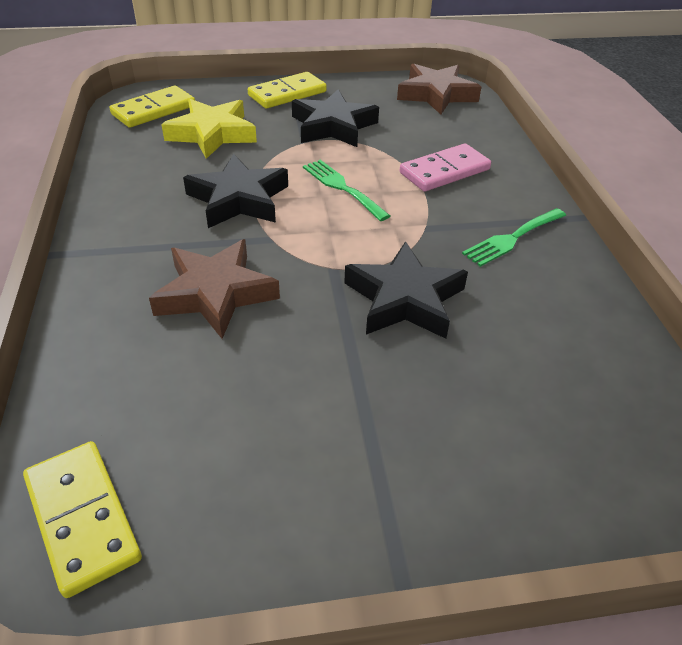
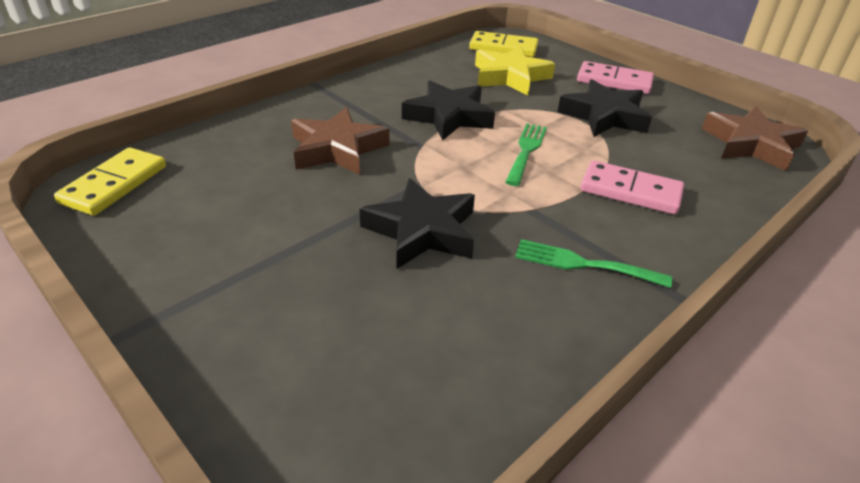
camera: 55 degrees right, 5 degrees down
(287, 94) = (614, 81): yellow domino -> pink domino

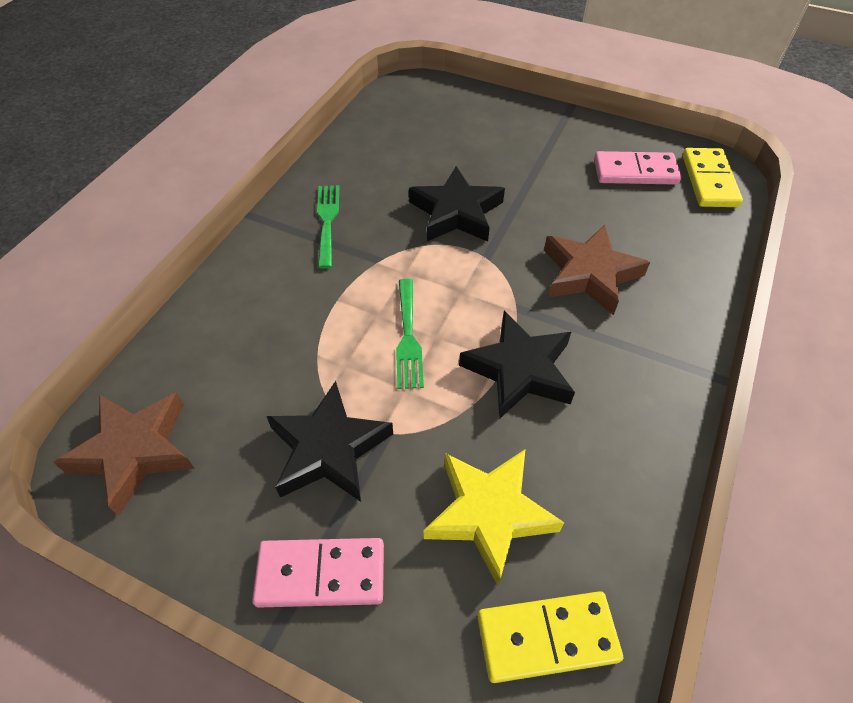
camera: 160 degrees right, 15 degrees up
(583, 264) = (327, 221): green fork -> green fork turned 90 degrees counterclockwise
(630, 191) = (292, 312): pink domino -> pink domino (635, 172)

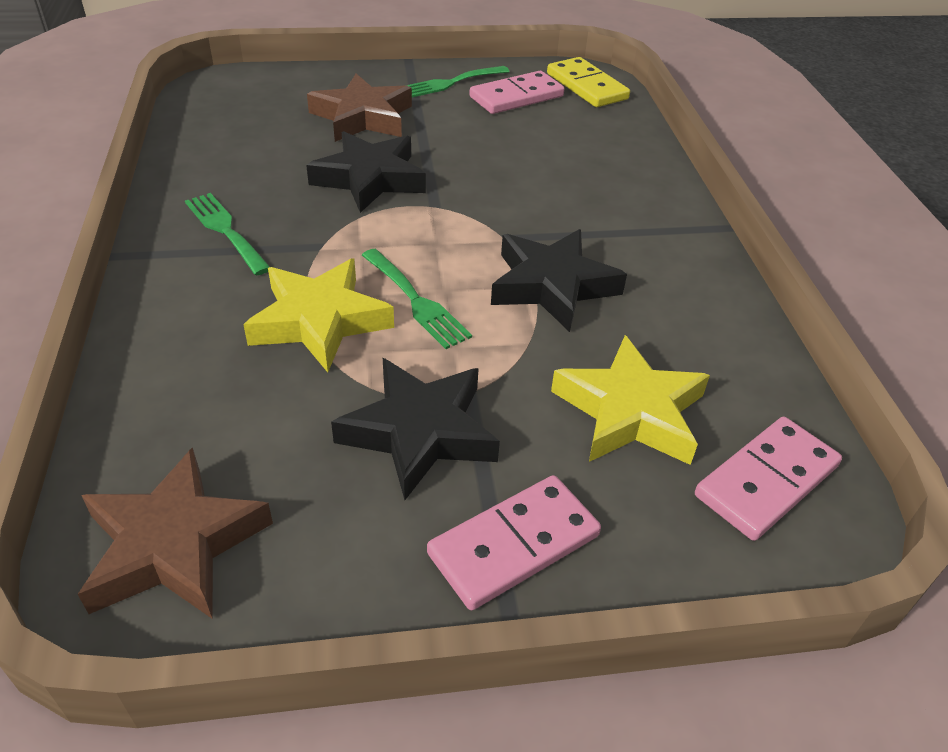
camera: 35 degrees left, 10 degrees down
(332, 324) = (319, 321): none -> yellow star
(547, 637) = (766, 481): yellow domino -> pink domino
(589, 140) = (450, 83): none -> green fork
(590, 274) = (548, 188): brown star -> brown star (363, 117)

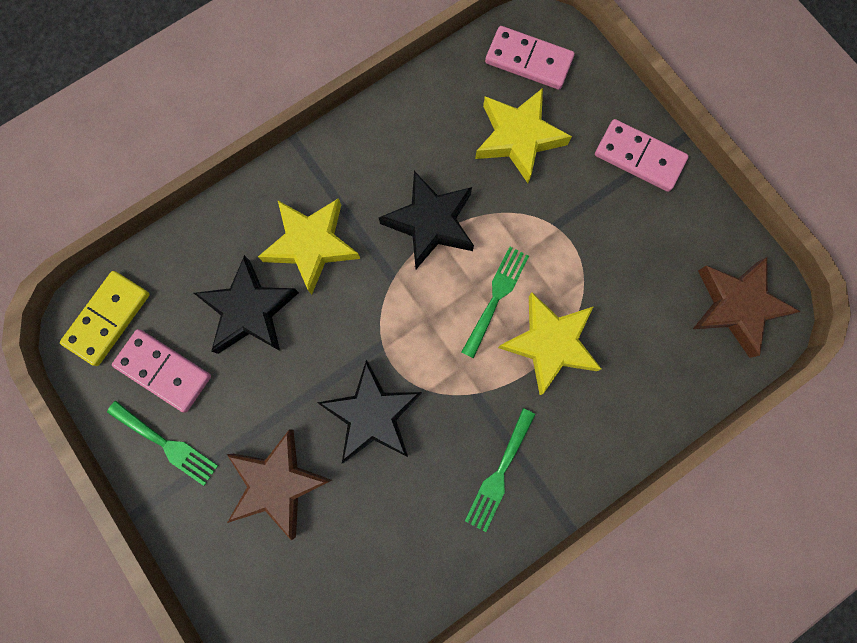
camera: 115 degrees left, 35 degrees up
(419, 432) = (600, 235): black star -> black star (249, 310)
(583, 199) = (311, 245): none -> yellow star

